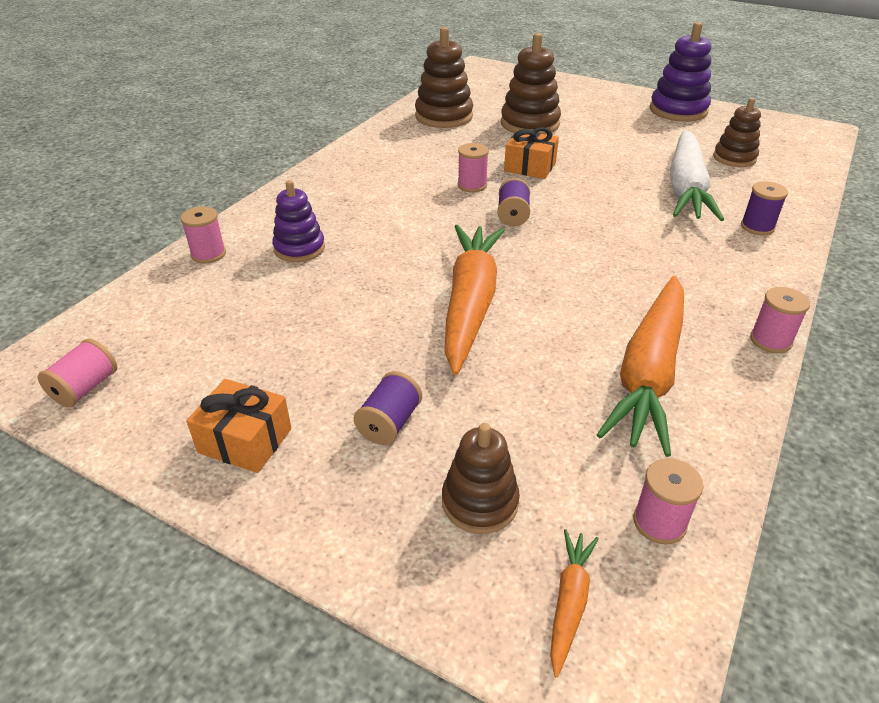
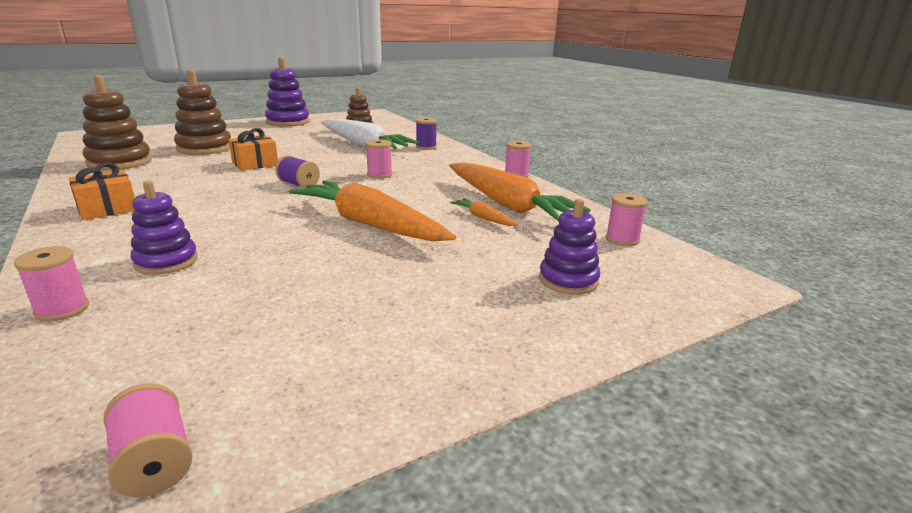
camera: 60 degrees left, 15 degrees down
(245, 440) = (402, 359): orange gift -> orange gift (107, 209)
(389, 423) = (459, 288): purple spool -> none
(472, 185) = (235, 183): pink spool -> pink spool (379, 175)
(480, 502) = (568, 280): brown stacking toy -> purple stacking toy
(569, 602) = (666, 280): orange carrot -> orange carrot (483, 218)

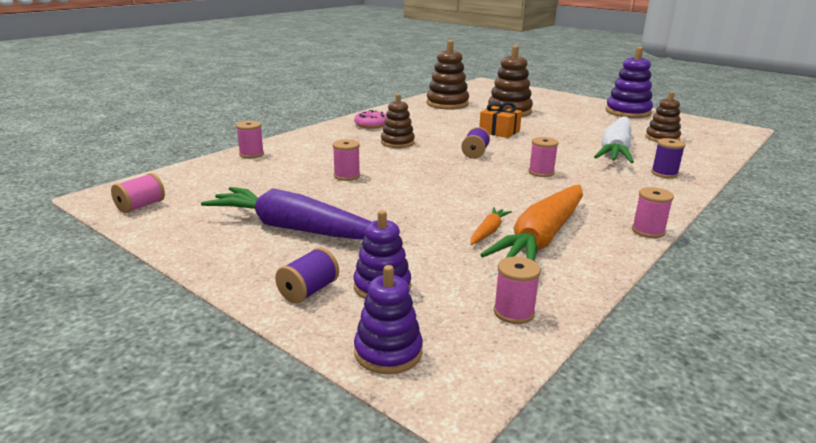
camera: 70 degrees right, 0 degrees up
(107, 209) = (371, 125): orange gift -> pink donut
(166, 261) = (314, 157): purple stacking toy -> purple stacking toy (388, 352)
(204, 208) = (397, 143): none -> brown stacking toy
(271, 252) = (347, 176): none -> pink spool
(370, 224) = (422, 192): orange carrot -> none
(403, 307) = (295, 229): none -> purple carrot
(565, 319) = (308, 291): none -> purple spool

